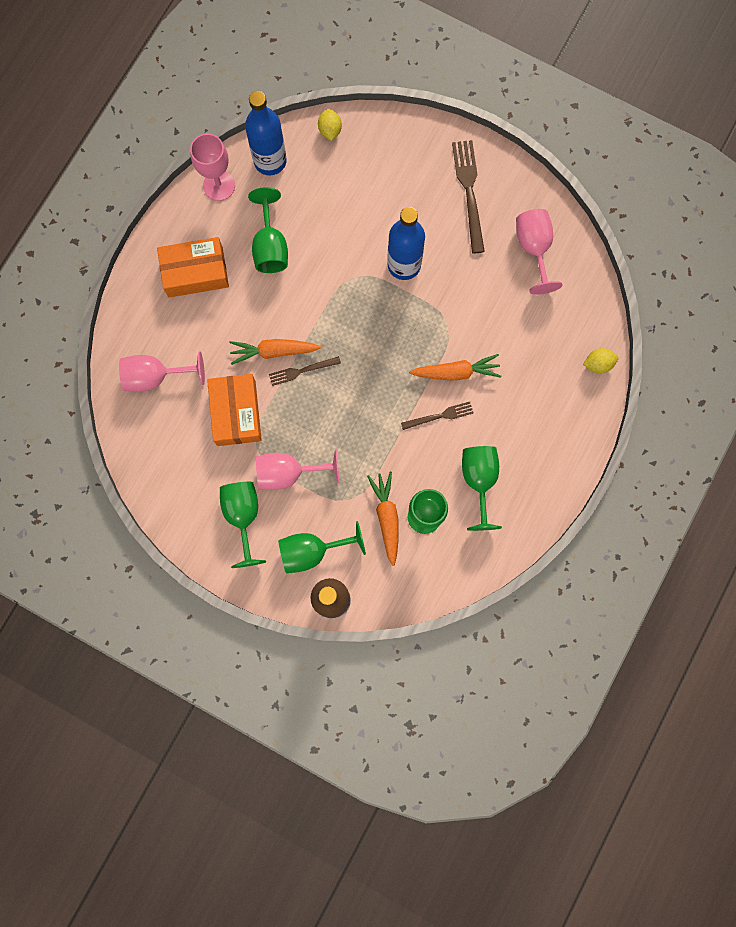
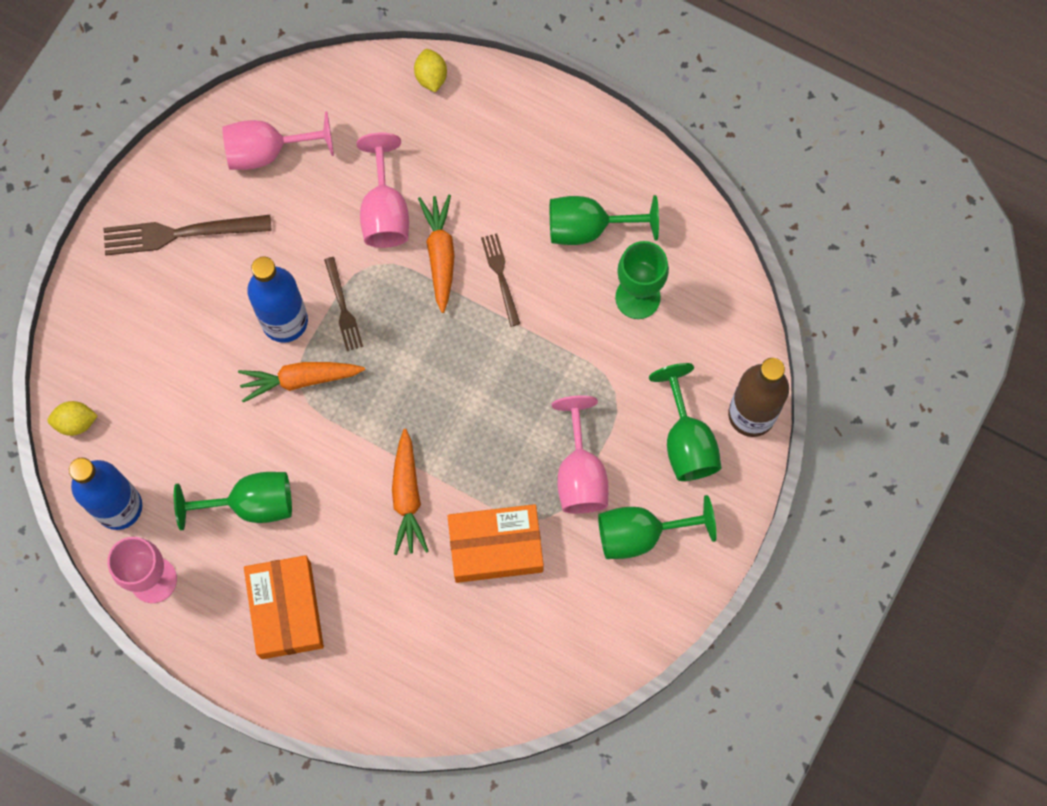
camera: 90 degrees left, 5 degrees down
(155, 376) = (442, 662): pink goblet -> pink goblet (385, 211)
(302, 371) = (435, 458): brown fork -> brown fork (343, 307)
(387, 517) = (639, 345): orange carrot -> orange carrot (300, 379)

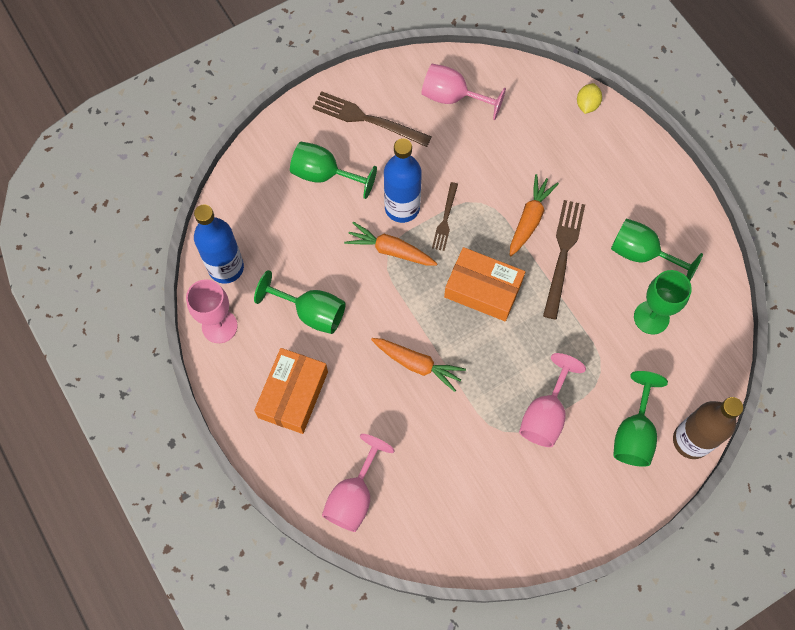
camera: 30 degrees right, 5 degrees down
(76, 422) = (231, 200): yellow lemon -> none
(385, 211) = (508, 173): pink goblet -> pink goblet (354, 496)
(407, 497) = (417, 364): orange carrot -> orange carrot turned 90 degrees counterclockwise
(495, 547) = (458, 431): orange box -> orange box (483, 289)
(501, 276) = (563, 254): brown fork -> brown fork, size x1.71
(640, 534) = (565, 480): green goblet -> green goblet (324, 175)

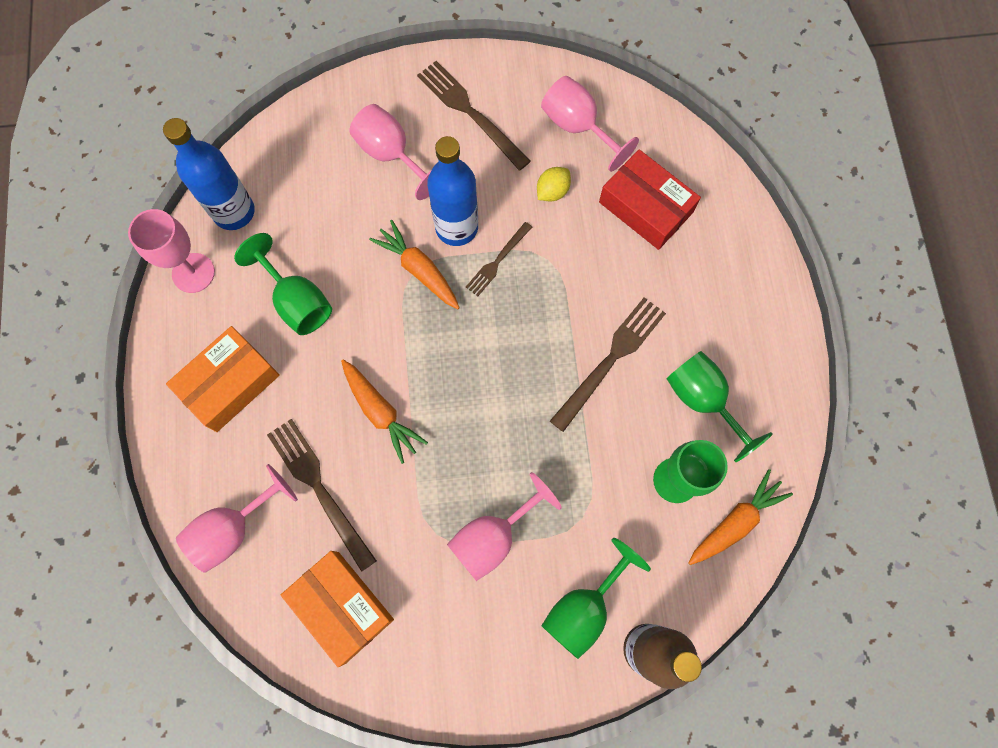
camera: 25 degrees right, 5 degrees up
(324, 175) = (391, 155): green goblet -> pink goblet
(402, 439) = (319, 488): none -> brown fork
(483, 289) = (498, 359): orange box -> orange box (342, 606)
(529, 219) = (593, 302): orange carrot -> orange carrot (735, 522)
(532, 135) = (645, 207): none -> red box
(587, 105) = (728, 198): yellow lemon -> yellow lemon (552, 191)

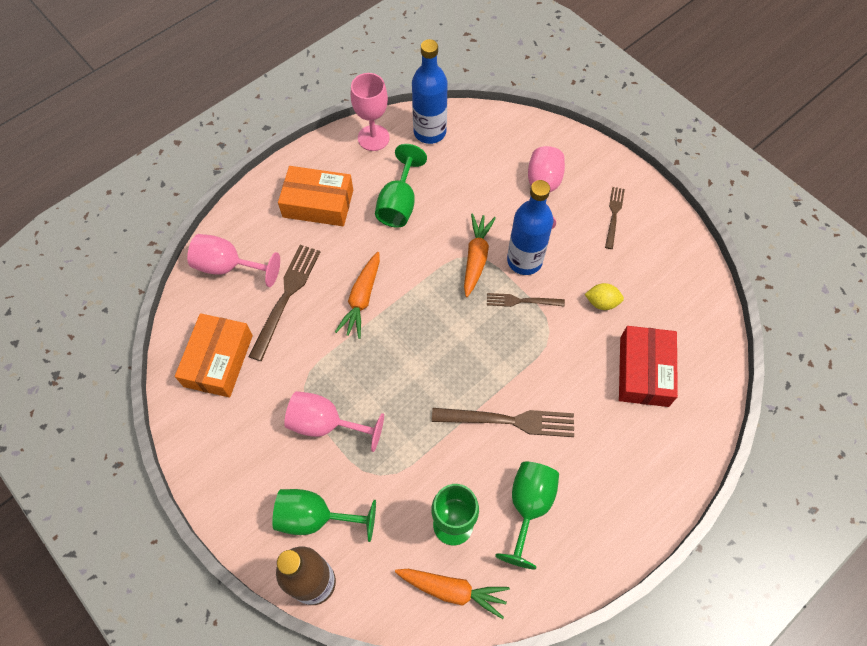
camera: 55 degrees right, 10 degrees down
(470, 112) = (614, 215): brown fork -> brown fork, size x0.59
(578, 127) = (664, 287): pink goblet -> none

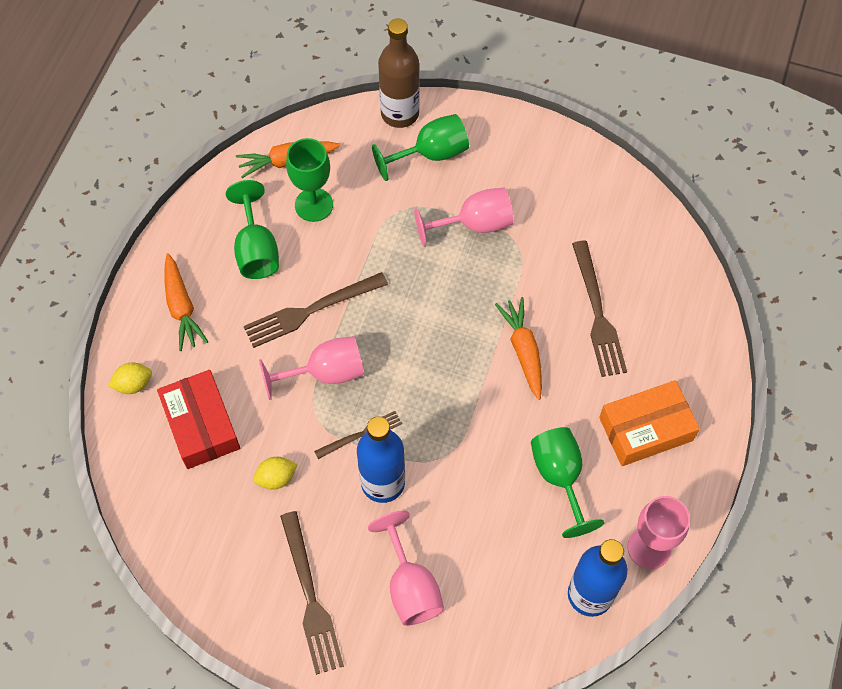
camera: 150 degrees right, 0 degrees up
(218, 360) = (611, 226): orange box -> none
(228, 266) = (678, 313): pink goblet -> pink goblet (326, 373)
(476, 258) = (436, 458): orange carrot -> orange carrot (181, 307)
(614, 215) = (310, 597): brown fork -> brown fork, size x1.71
(689, 435) = (133, 384): none -> yellow lemon

